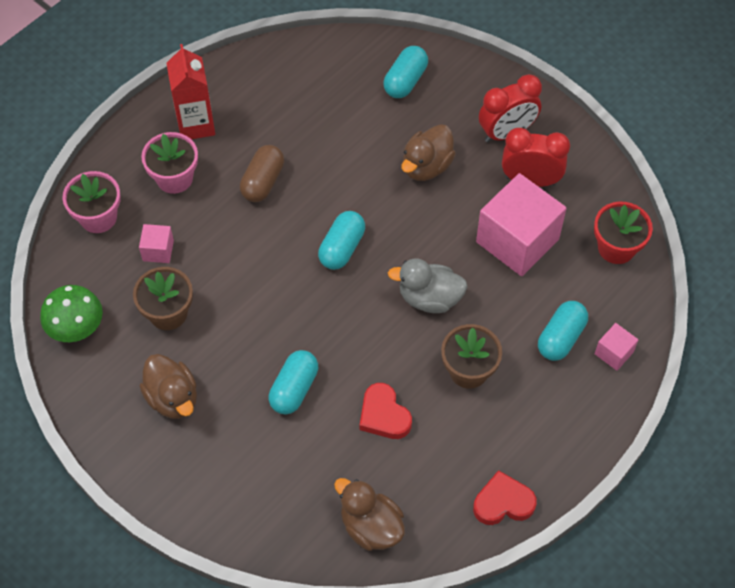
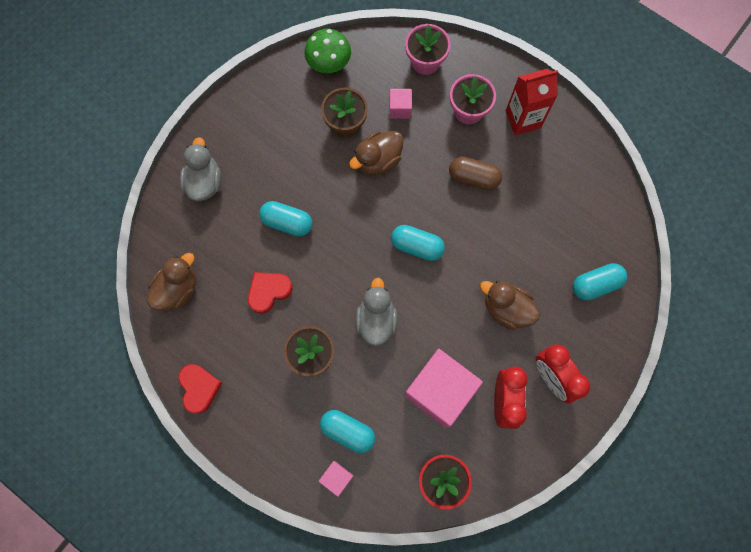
camera: 85 degrees right, 15 degrees up
(173, 398) = (274, 137): brown duck -> brown duck (378, 160)
(224, 488) = (204, 182): none -> grey duck
(405, 81) = (595, 284): turquoise capsule -> turquoise capsule turned 45 degrees counterclockwise

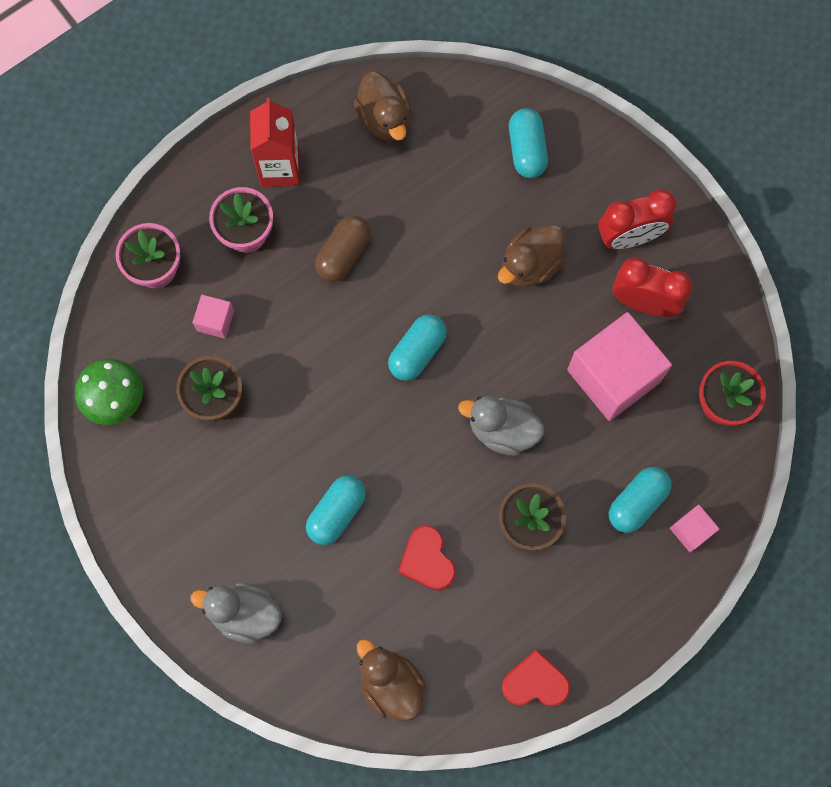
camera: 75 degrees left, 0 degrees up
(378, 160) = (282, 370): brown duck -> brown duck (384, 119)

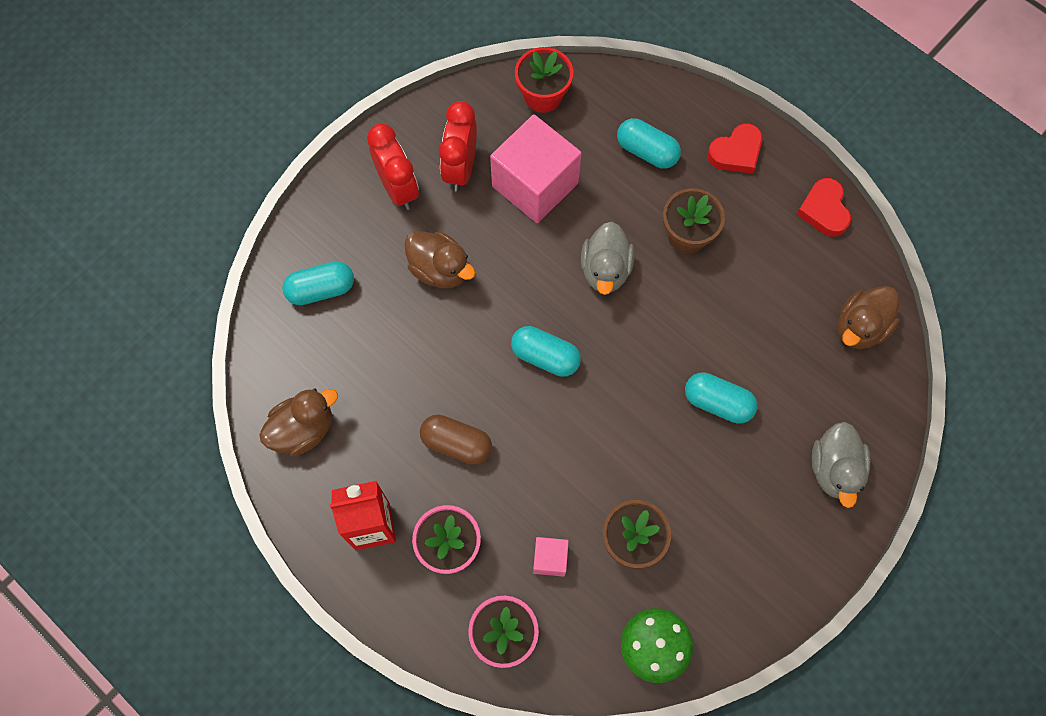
camera: 100 degrees left, 5 degrees down
(427, 560) = (741, 315): red heart -> red heart (736, 152)
(691, 531) = (661, 107): pink cube -> none

